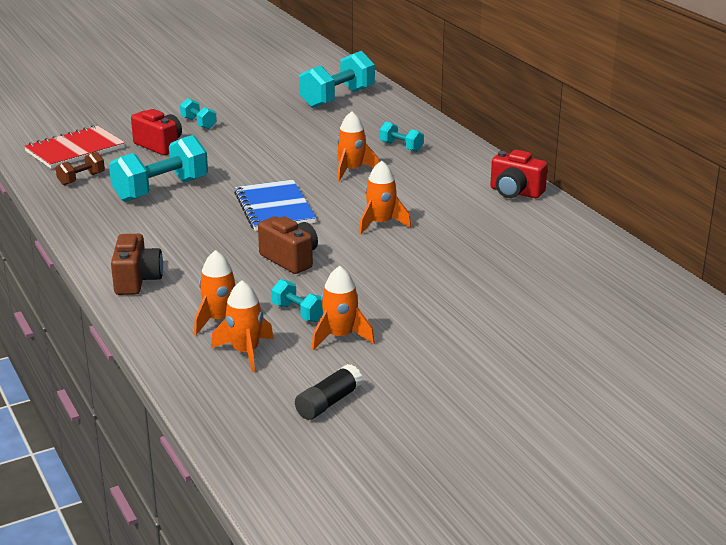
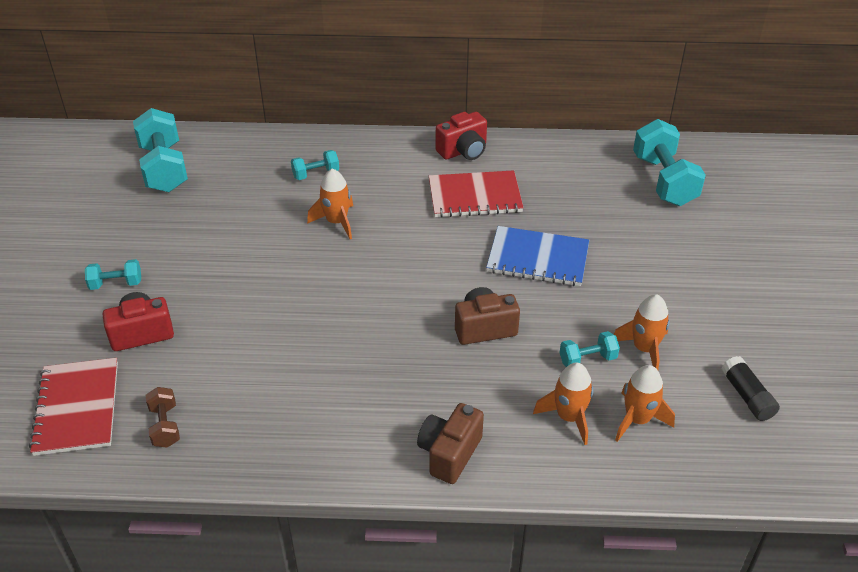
camera: 60 degrees left, 15 degrees up
(137, 280) = (449, 453): brown camera -> brown camera turned 90 degrees counterclockwise
(161, 190) = (256, 368): turquoise dumbbell -> turquoise dumbbell (664, 180)
(274, 208) = (371, 301): blue notebook -> blue notebook (538, 258)
(381, 224) = (459, 247): orange rocket -> none
(457, 213) = (475, 196): none -> red notebook

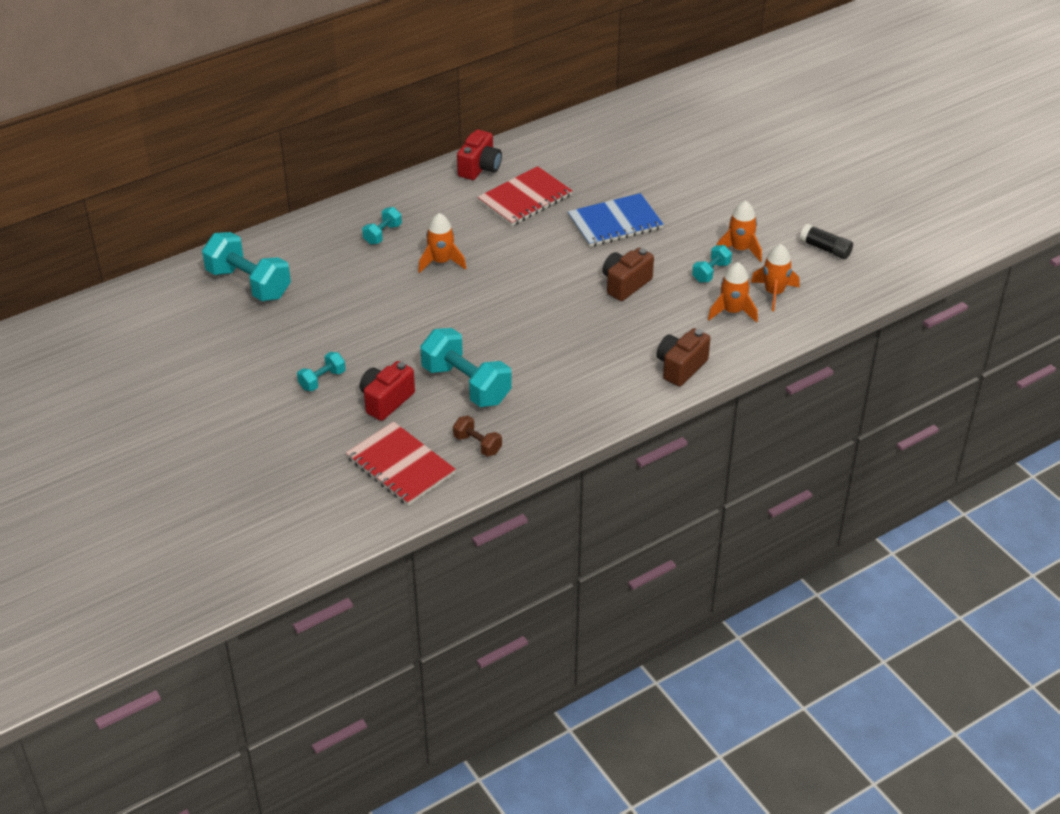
camera: 35 degrees left, 0 degrees up
(449, 453) = (680, 367): brown camera -> brown camera turned 45 degrees clockwise
(664, 180) = (649, 129): turquoise dumbbell -> turquoise dumbbell (466, 385)

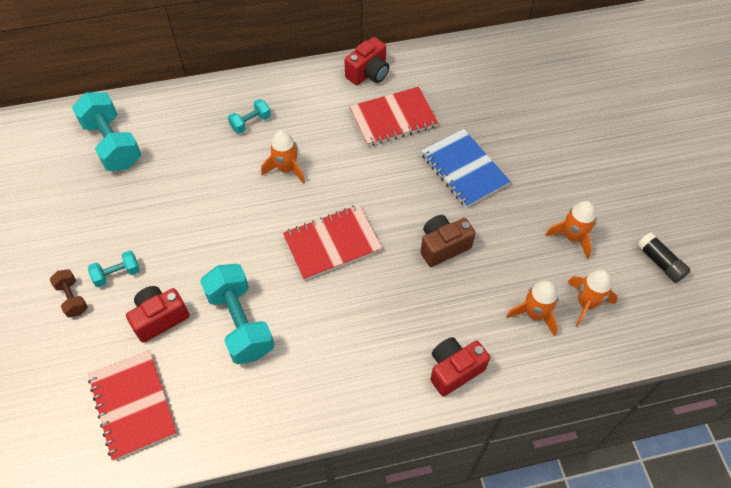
camera: 20 degrees right, 15 degrees up
(477, 444) = (215, 403): brown dumbbell -> brown dumbbell (72, 298)
(519, 307) = (332, 243): none -> red notebook
(615, 222) = (464, 169): blue notebook -> blue notebook turned 60 degrees clockwise
(680, 367) = (454, 370): brown camera -> red camera
(711, 272) = (532, 257): turquoise dumbbell -> none

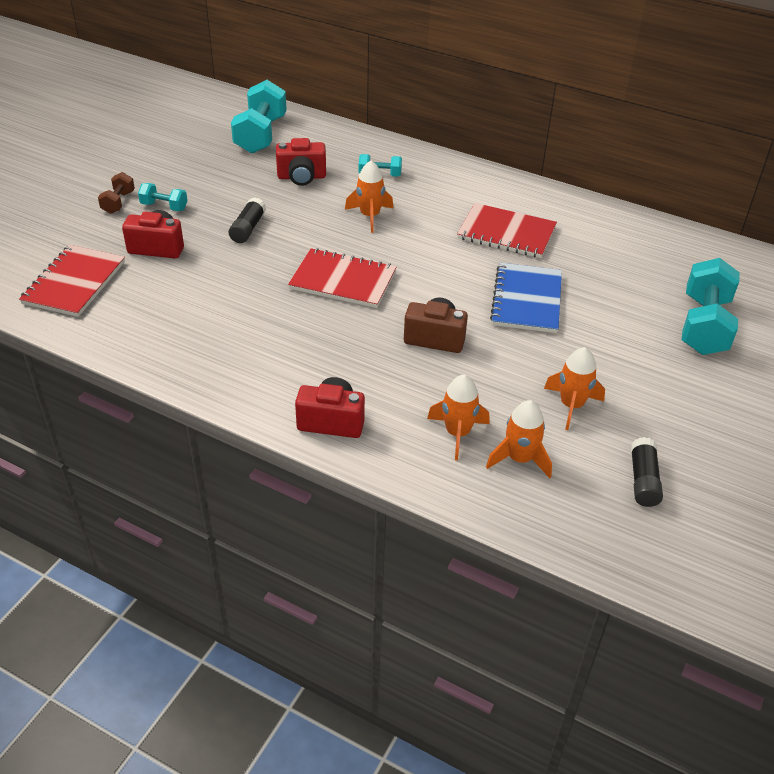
camera: 40 degrees right, 15 degrees down
(210, 246) = (248, 228): none -> black glue stick
(240, 323) = (208, 284): turquoise dumbbell -> turquoise dumbbell (704, 326)
(368, 73) = (524, 194): red camera -> red camera (301, 177)

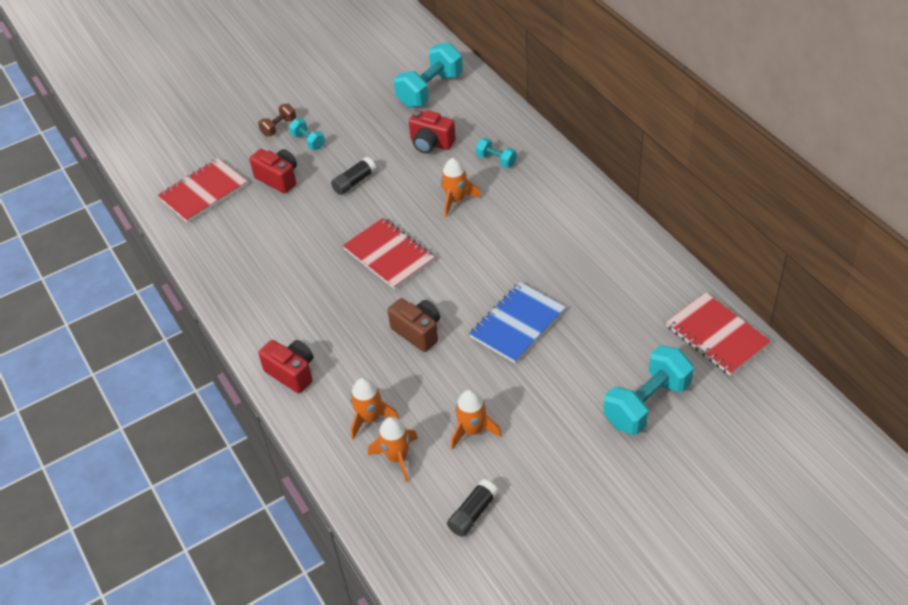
camera: 35 degrees right, 5 degrees up
(506, 233) = (555, 254): red notebook -> red notebook (717, 335)

